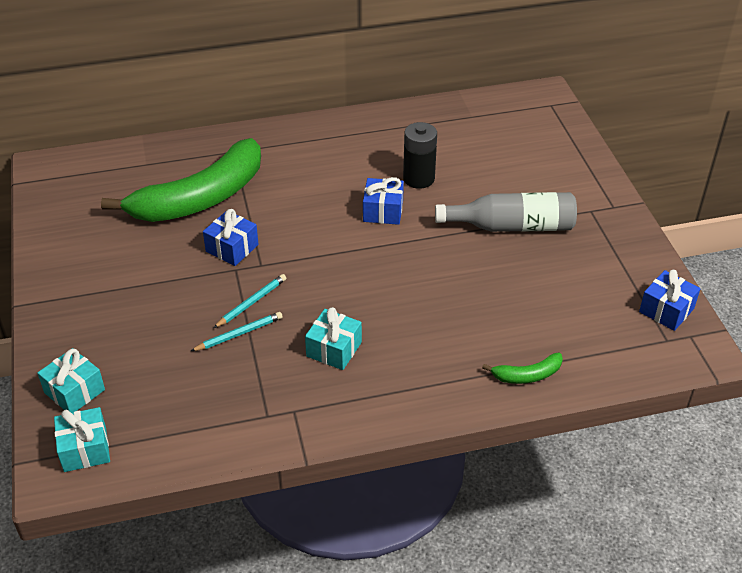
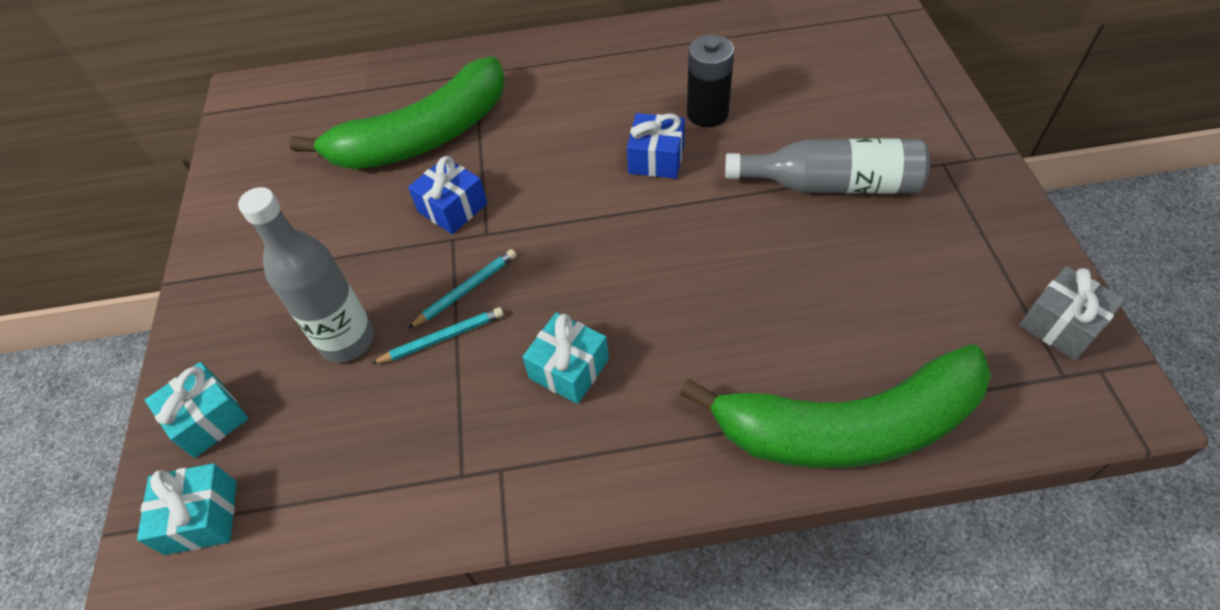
camera: 10 degrees right, 10 degrees up
(168, 338) = (347, 340): none -> grey bottle
(527, 375) = (848, 427): green banana -> green banana, size x2.48
(666, 310) = (1061, 325): blue gift -> grey gift

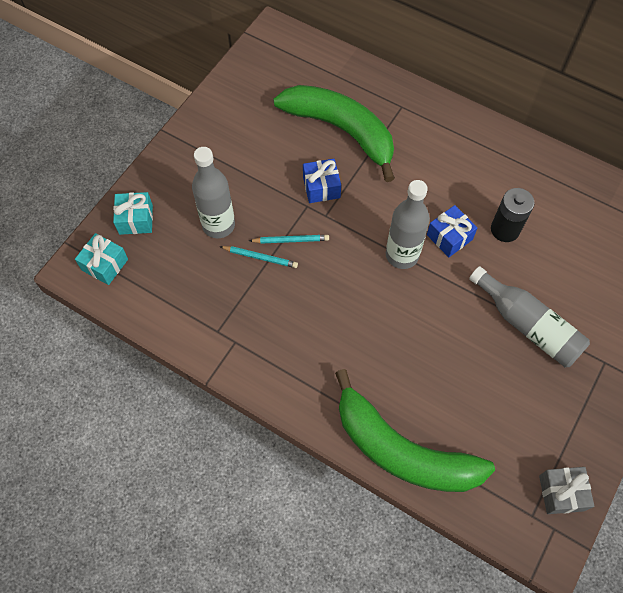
camera: 35 degrees right, 10 degrees up
(424, 136) = (341, 130): green banana -> green banana turned 150 degrees counterclockwise
(569, 368) = (303, 319): turquoise gift -> none
(621, 212) = (402, 255): none -> grey bottle

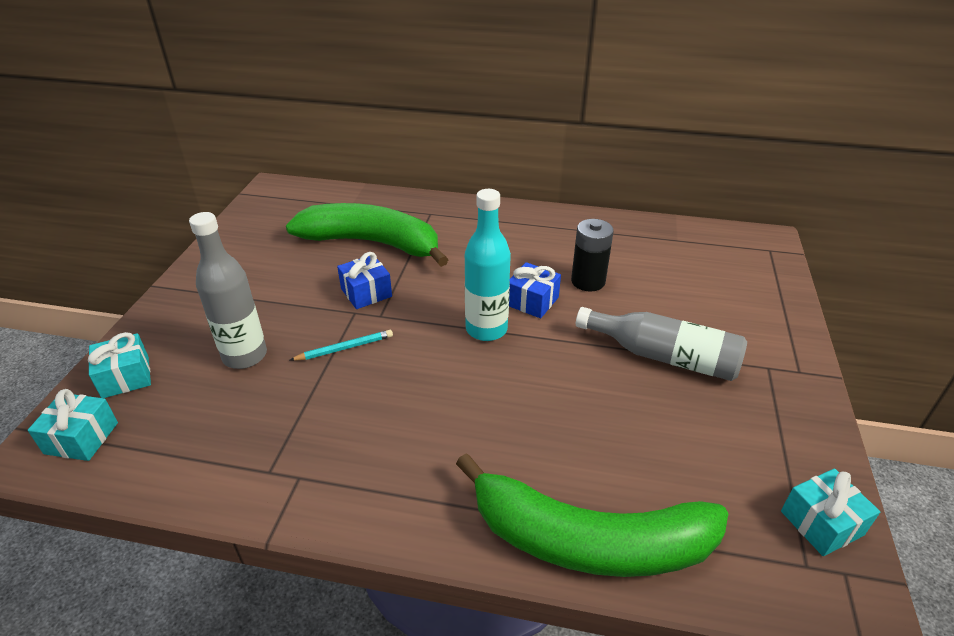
camera: 20 degrees left, 25 degrees down
(260, 257) = (310, 374): turquoise pencil -> none
(402, 255) = (486, 329): grey bottle -> turquoise bottle
(561, 493) = (821, 523): grey gift -> turquoise gift

